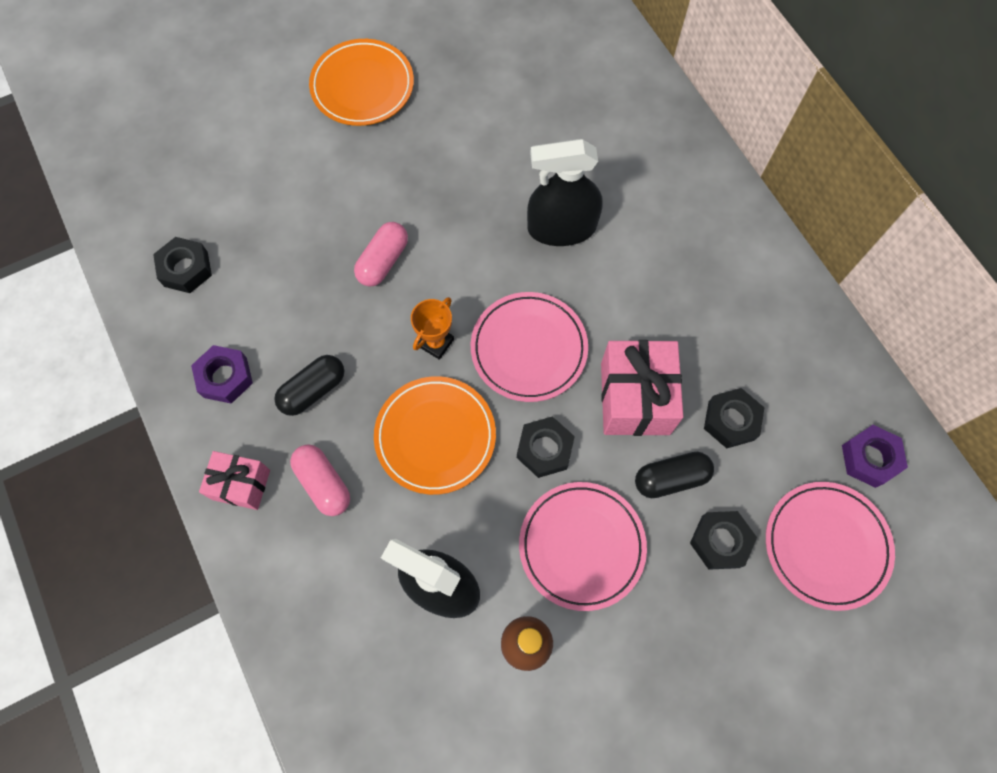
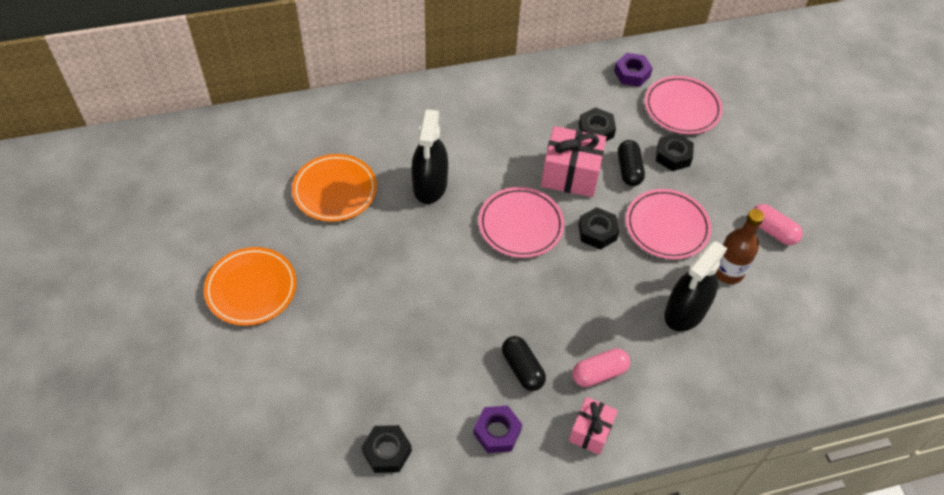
camera: 80 degrees left, 15 degrees down
(383, 261) = (423, 302): pink capsule -> pink capsule (772, 231)
(435, 436) = (575, 294): orange plate -> orange plate (335, 190)
(436, 343) = (502, 280): orange trophy -> none

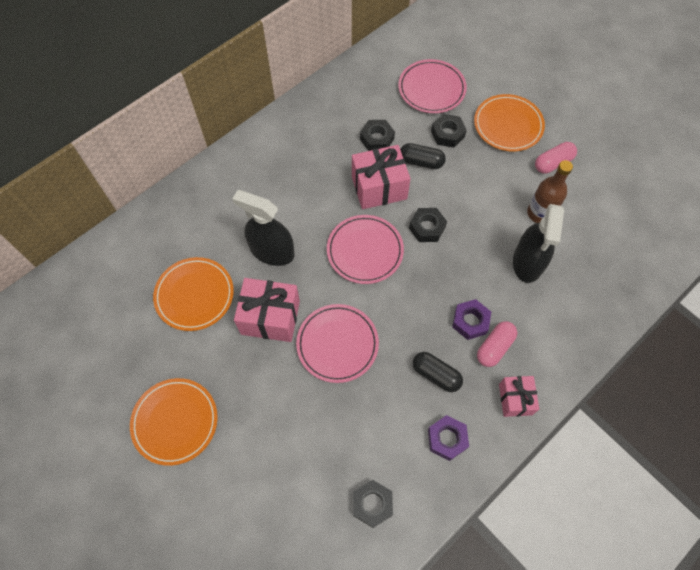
camera: 25 degrees left, 10 degrees up
(392, 241) = (270, 317): none -> pink gift
(430, 185) = (272, 251): black spray bottle -> black spray bottle turned 135 degrees clockwise
(629, 170) = (421, 162): black capsule -> black capsule turned 45 degrees counterclockwise
(632, 74) = (377, 76): purple nut -> purple nut (470, 321)
(667, 226) = (476, 197): pink plate -> pink plate (337, 344)
(744, 174) = (508, 125): none -> orange plate
(772, 231) = (553, 163): pink capsule -> pink capsule turned 45 degrees counterclockwise

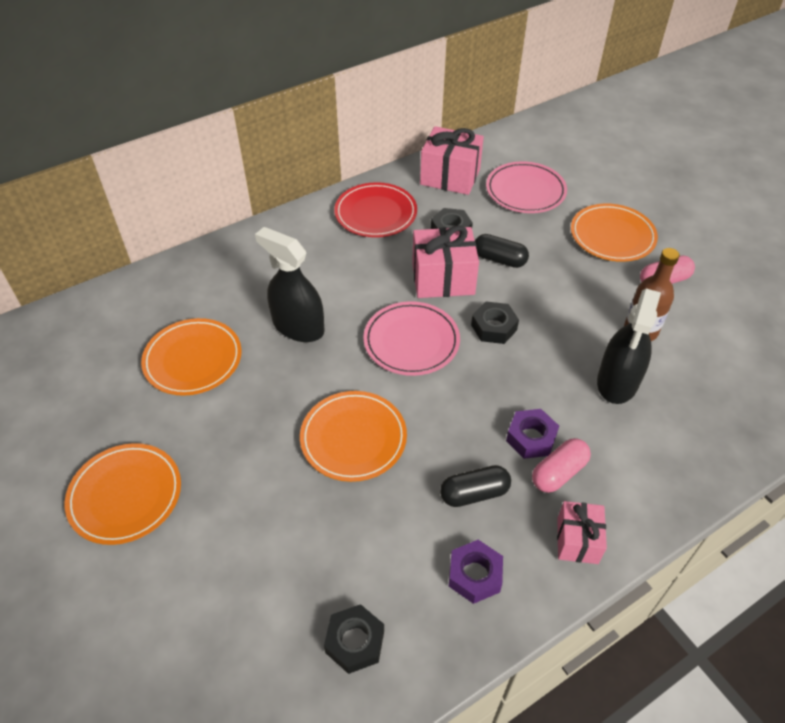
camera: 10 degrees right, 15 degrees down
(270, 317) = (277, 396): pink gift -> pink gift (450, 177)
(311, 130) = (375, 213): none -> red plate
(337, 344) = (353, 438): pink plate -> orange plate
(436, 375) = (474, 493): black capsule -> black capsule turned 60 degrees counterclockwise
(447, 134) = (536, 236): black nut -> none

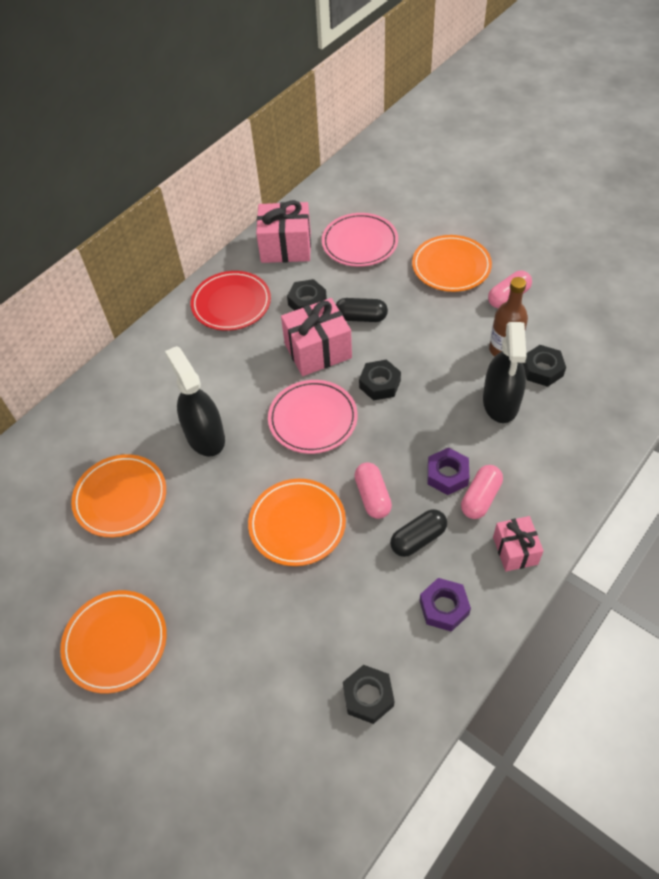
camera: 15 degrees left, 5 degrees up
(298, 326) = (205, 436): black spray bottle -> black spray bottle turned 45 degrees clockwise
(442, 435) = (372, 496): none -> pink capsule
(676, 362) = (542, 370): none -> black nut

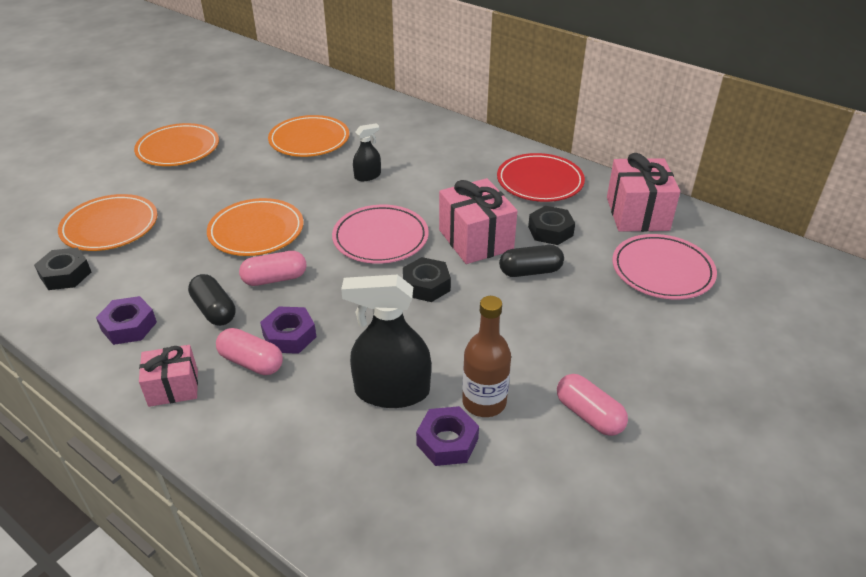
camera: 85 degrees right, 15 degrees down
(205, 436) = (367, 176): black spray bottle -> black spray bottle, size x0.52
(361, 317) = (530, 271): black capsule -> black capsule turned 75 degrees clockwise
(451, 266) = (639, 355): orange plate -> orange plate (110, 226)
(542, 370) = (447, 442): black nut -> purple nut

